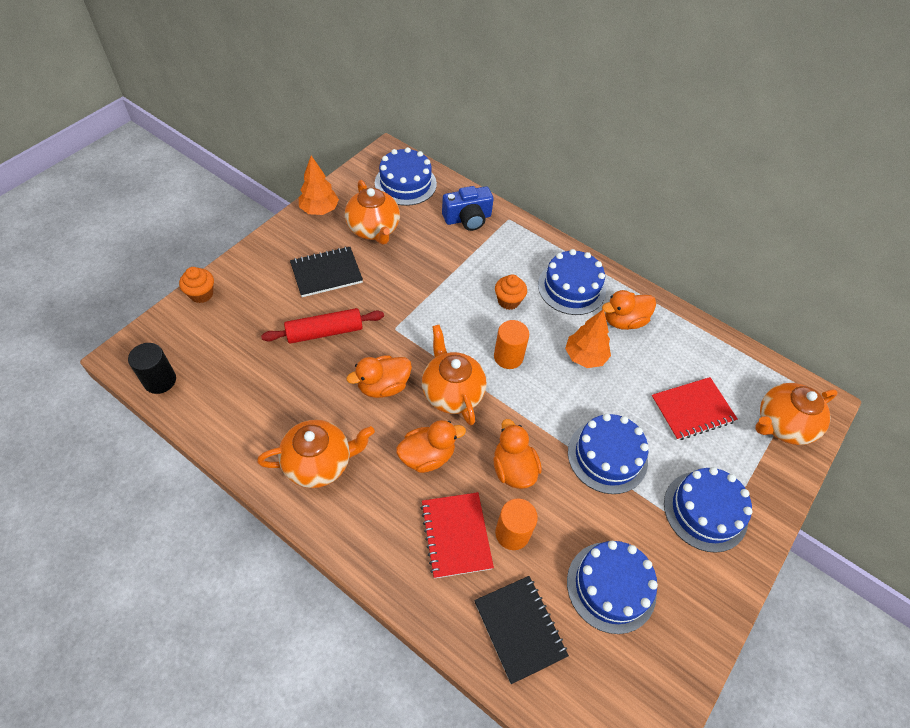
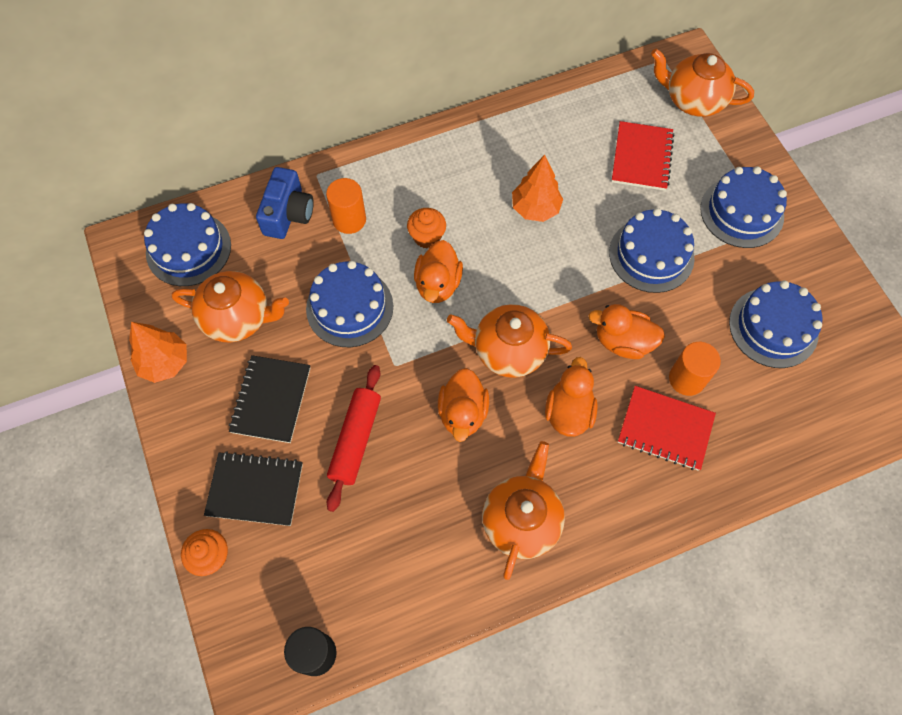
camera: 55 degrees left, 10 degrees up
(508, 357) = (496, 276): orange cylinder -> orange cylinder (349, 220)
(520, 629) = (777, 422): black notebook -> black notebook (255, 489)
(571, 287) = (446, 170): blue cake -> blue cake (349, 307)
(624, 321) = (514, 150): orange duck -> orange duck (438, 284)
(782, 425) = (693, 100): orange teapot -> orange teapot turned 105 degrees clockwise

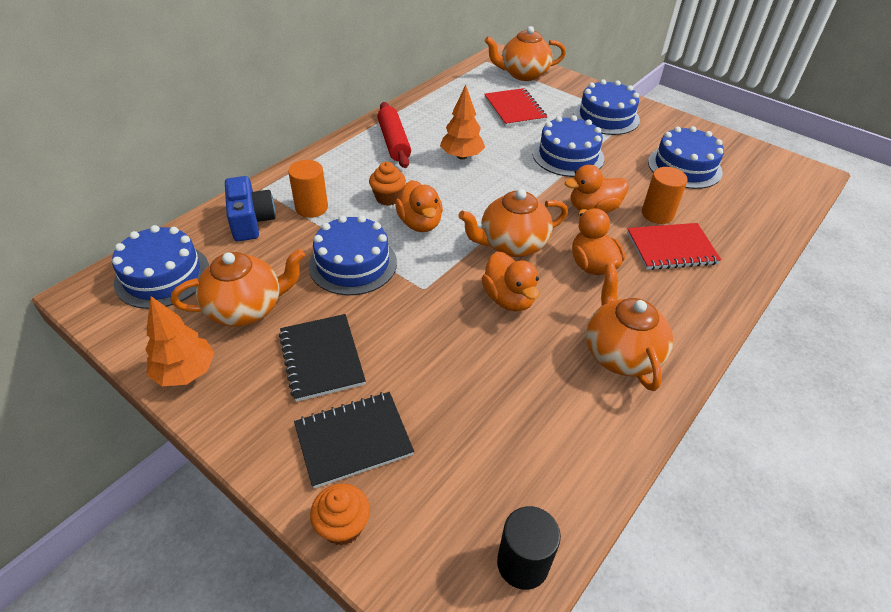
camera: 30 degrees left, 20 degrees down
(356, 440) = (428, 356): red rolling pin -> red rolling pin (394, 142)

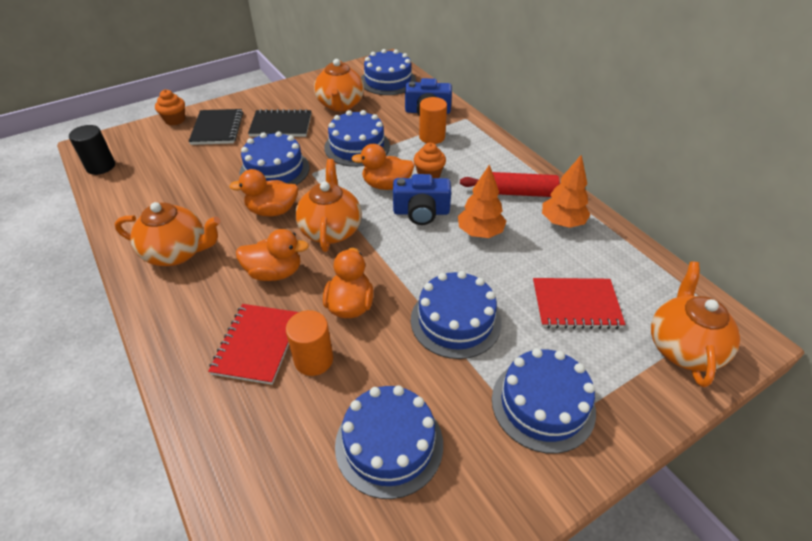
camera: 110 degrees right, 0 degrees up
(185, 372) = (305, 86): orange tree -> orange tree (562, 222)
(433, 325) = (274, 170): none -> blue cake
(452, 192) = (421, 212): none -> blue camera

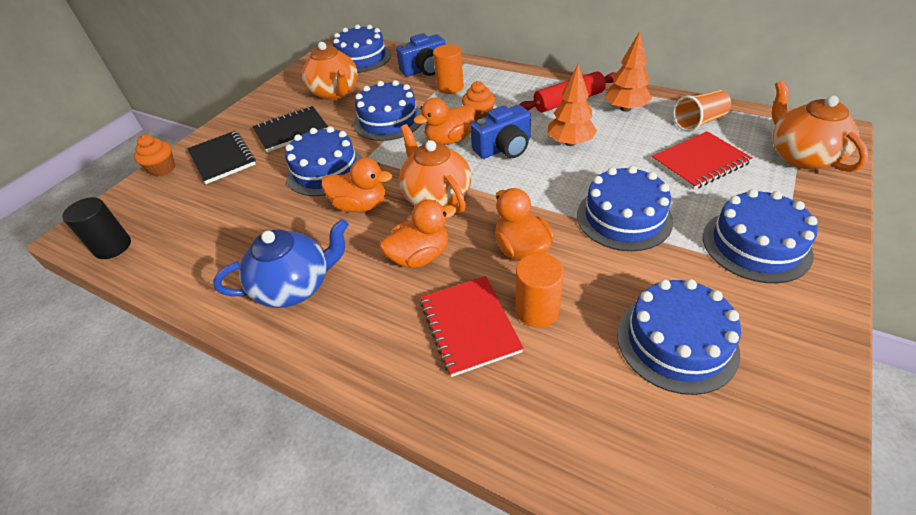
camera: 25 degrees left, 0 degrees up
(177, 253) = (295, 287): orange teapot -> blue teapot
(272, 211) = (360, 205): orange duck -> orange duck turned 135 degrees counterclockwise
(617, 266) = (699, 122): none -> orange cup

